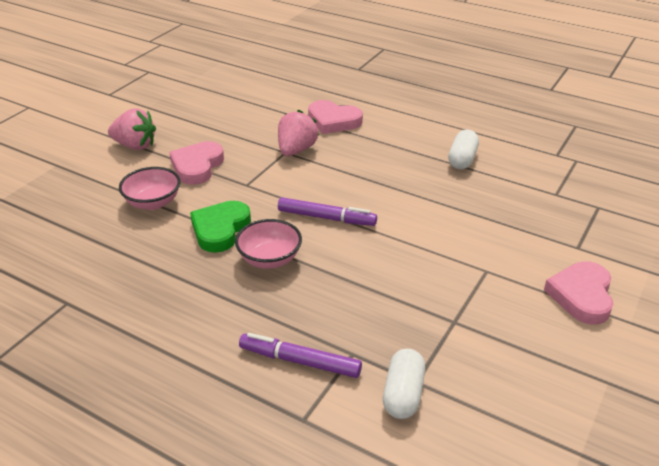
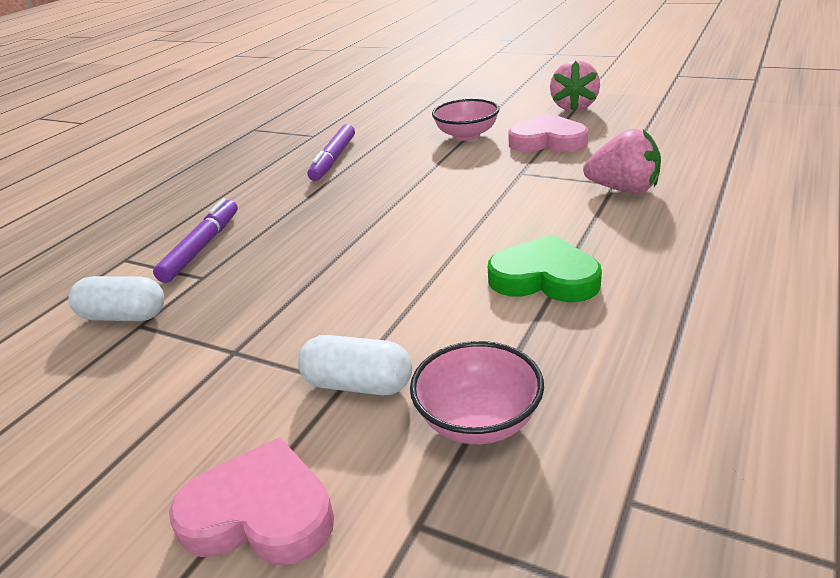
camera: 90 degrees right, 5 degrees down
(220, 229) = (424, 174): green heart -> green heart (544, 278)
(269, 259) = (371, 207): pink bowl -> pink bowl (478, 420)
(326, 218) = (461, 231): purple marker -> purple marker (333, 159)
(333, 121) = (737, 204): pink heart -> none
(462, 159) = (700, 347): white capsule -> white capsule (358, 385)

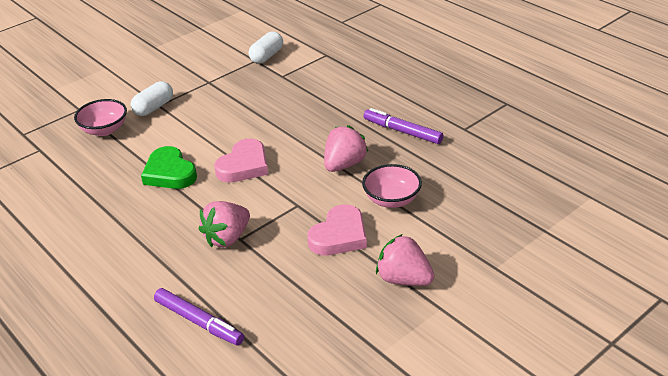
camera: 110 degrees right, 5 degrees up
(202, 247) = (315, 76): purple marker -> purple marker (199, 322)
(260, 513) = (116, 82): pink heart -> pink heart (244, 165)
(422, 170) = (344, 164): none -> pink strawberry
(544, 278) = (169, 173): green heart -> green heart turned 105 degrees clockwise

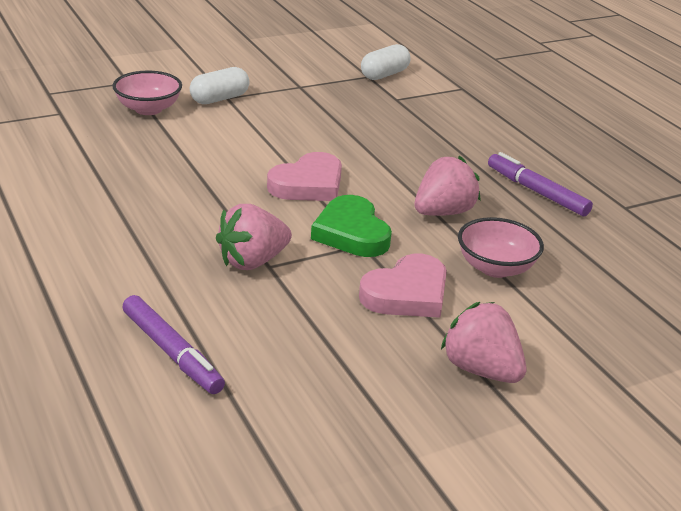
camera: 10 degrees right, 5 degrees down
(169, 173) = (208, 172): green heart -> green heart (351, 233)

